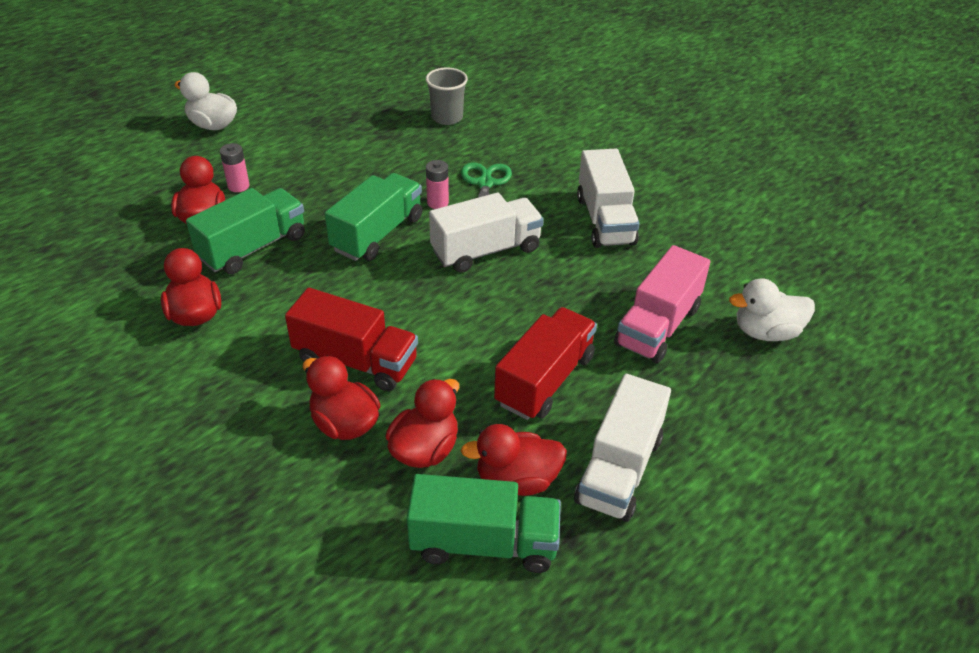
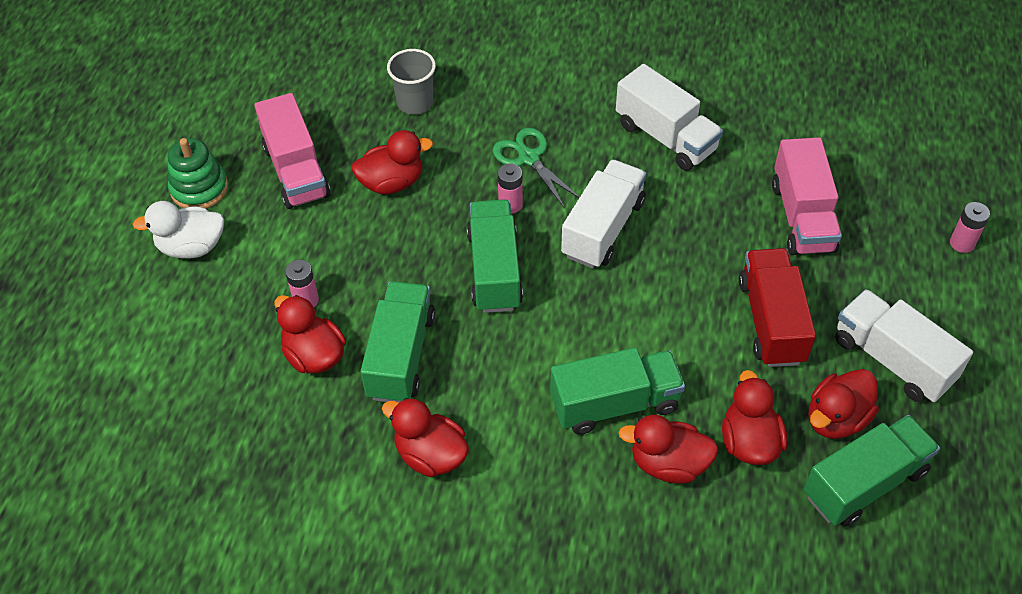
camera: 35 degrees left, 10 degrees up
(257, 99) = (199, 188): none -> green stacking toy
(324, 117) = (296, 171): none -> pink truck
(355, 361) = (615, 404): red truck -> green truck
(375, 152) = (392, 183): none -> red duck
(619, 469) = (892, 360): white truck -> white truck turned 150 degrees clockwise
(766, 332) = (879, 172): white duck -> none
(789, 423) = (962, 243): none -> pink battery

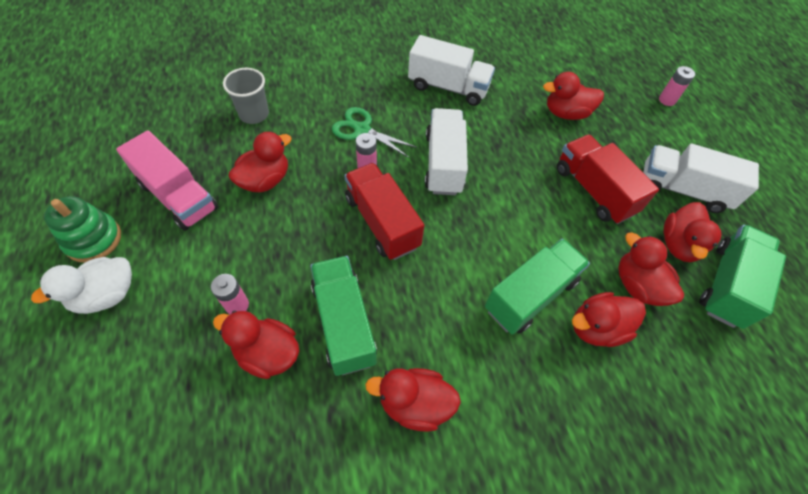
camera: 30 degrees left, 5 degrees up
(494, 270) = (382, 222): green truck -> red truck
(802, 217) = (566, 113): pink truck -> red duck

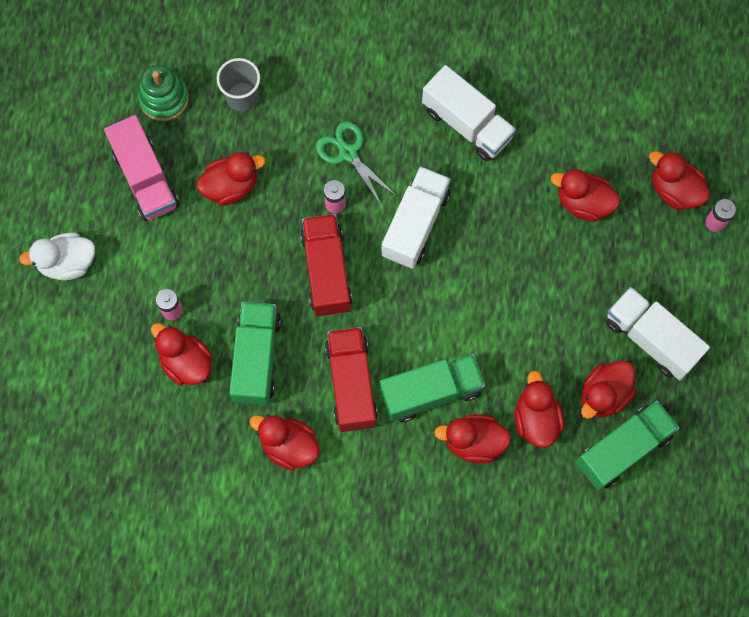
camera: 25 degrees right, 15 degrees up
(93, 239) = (63, 202): green stacking toy -> green stacking toy (164, 99)
(594, 190) = (555, 308): red truck -> red truck (351, 384)
(624, 89) = (675, 190): none -> red duck

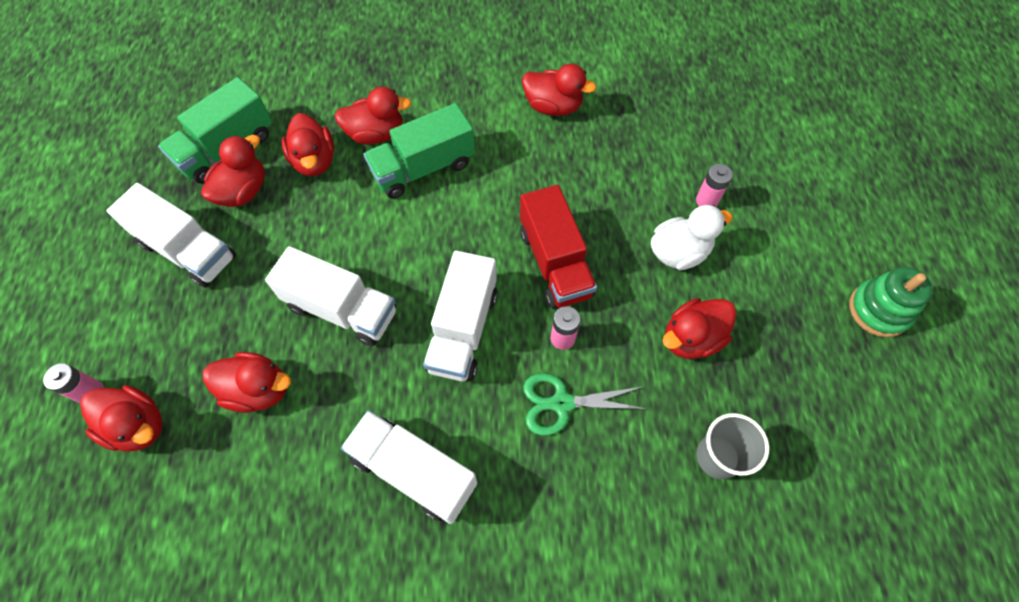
camera: 170 degrees right, 10 degrees down
(67, 263) = (835, 228): white duck -> white duck (679, 252)
(145, 178) = (794, 331): pink truck -> none
(164, 99) = (816, 436): green stacking toy -> green stacking toy (878, 310)
(186, 362) = (674, 158): red duck -> none
(256, 358) = (605, 171): green truck -> none
(348, 153) = (561, 403): green scissors -> green scissors turned 135 degrees clockwise
(351, 384) = (504, 163): red truck -> none
(515, 259) = (342, 309): none -> white truck

